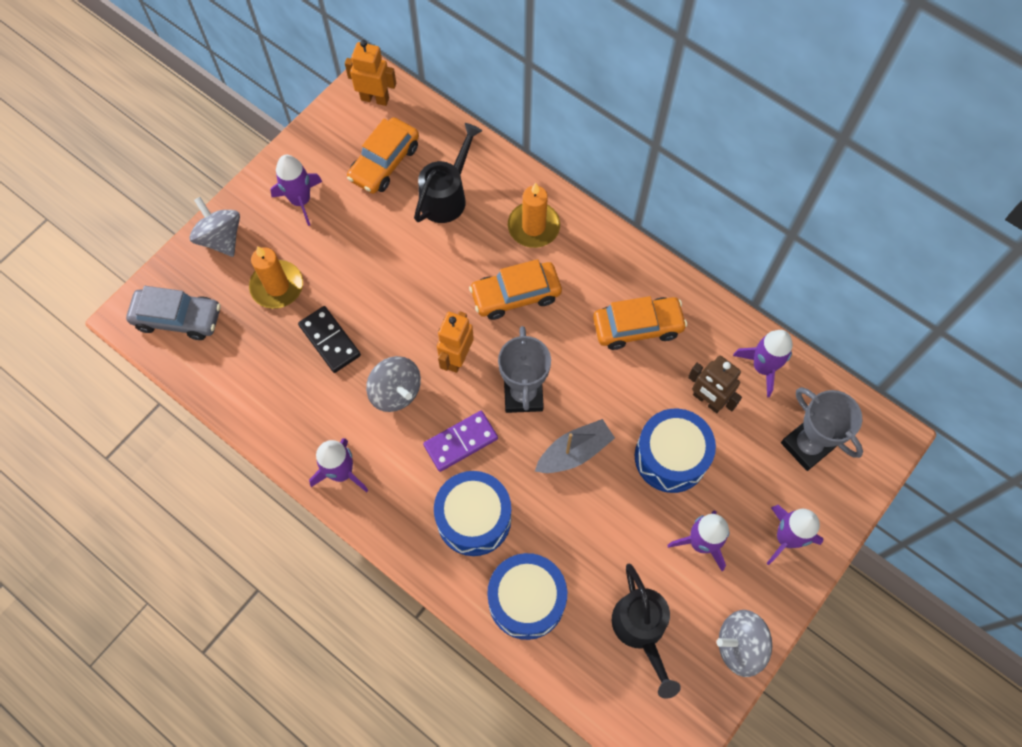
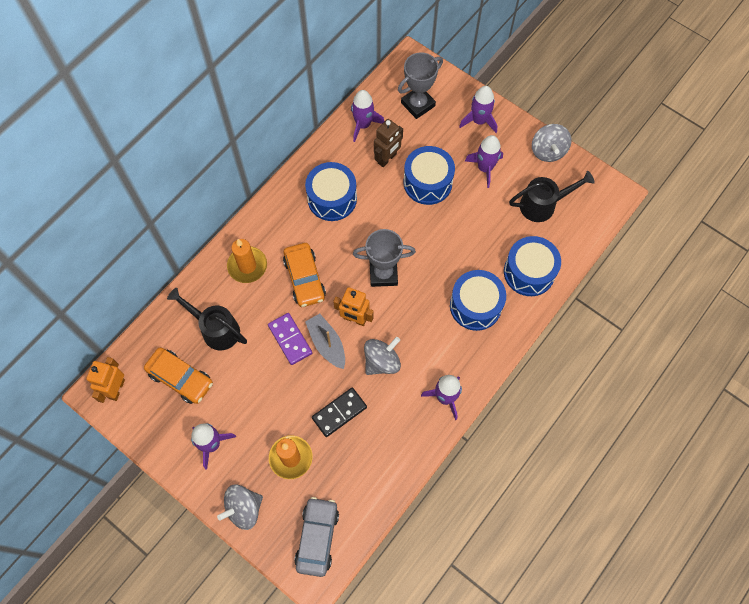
camera: 90 degrees left, 0 degrees up
(460, 442) = (420, 315): purple domino -> purple domino (290, 339)
(574, 452) = (425, 241): grey boat -> grey boat (327, 344)
(637, 327) = (332, 199): orange car -> blue drum

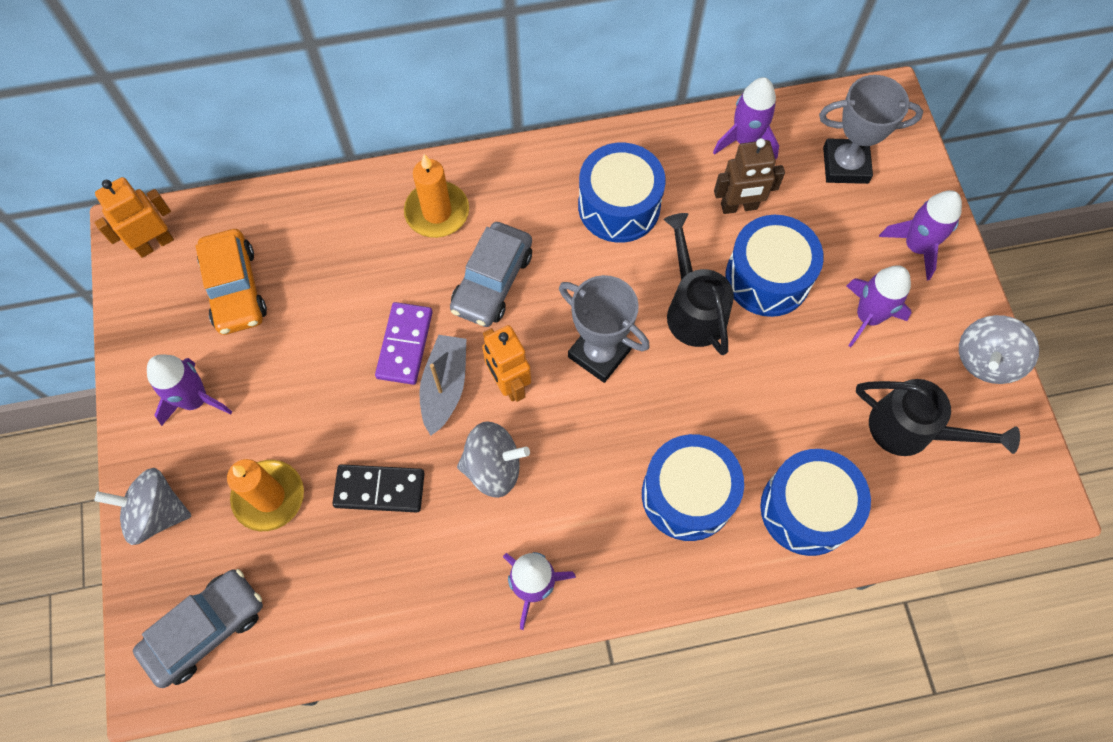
camera: 40 degrees right, 0 degrees up
(216, 329) = (329, 261): black watering can -> black watering can (693, 309)
(304, 278) = (492, 281): orange car -> grey car

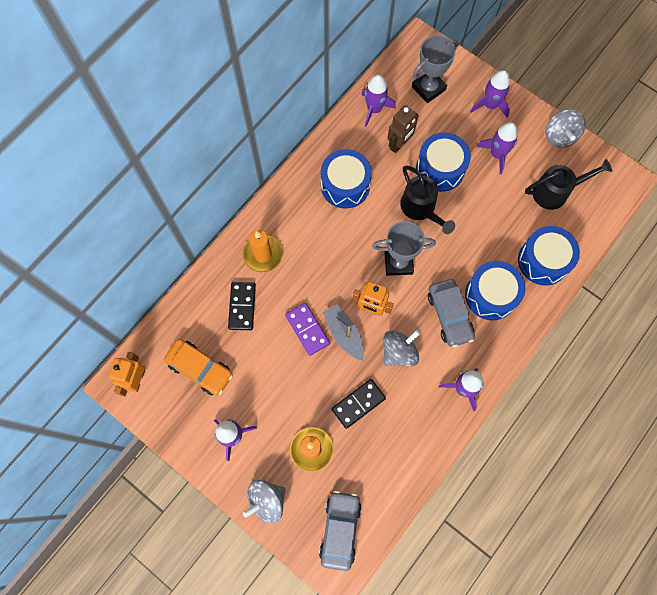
camera: 40 degrees left, 5 degrees up
(353, 254) = (242, 306): none -> black domino
(492, 281) = (320, 267): grey car -> grey car (449, 315)
(693, 309) = (421, 209): black watering can -> black watering can turned 150 degrees counterclockwise

